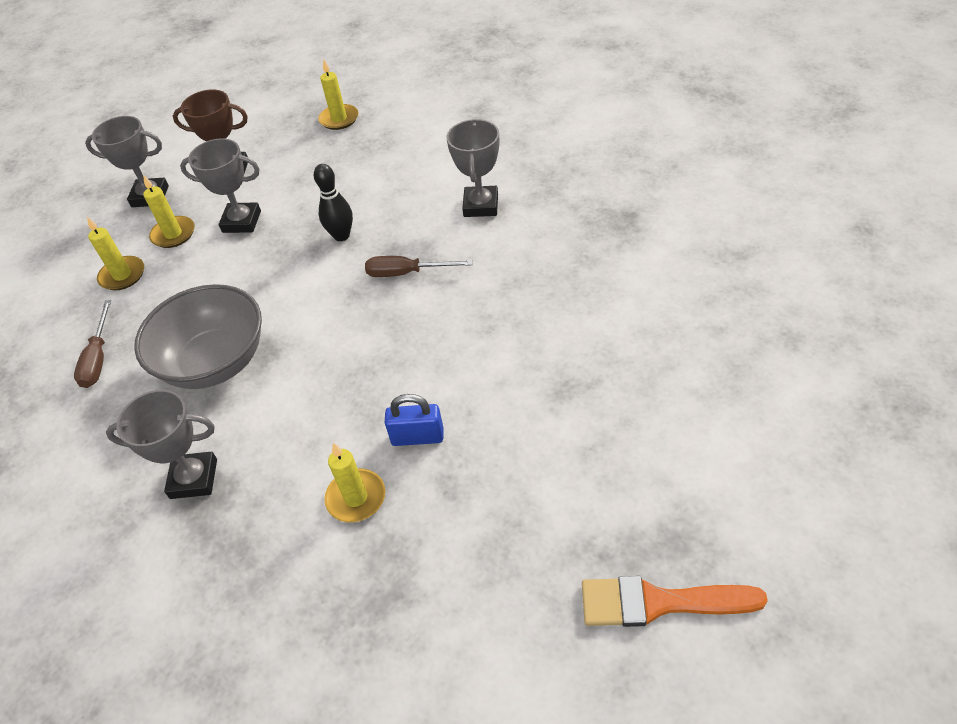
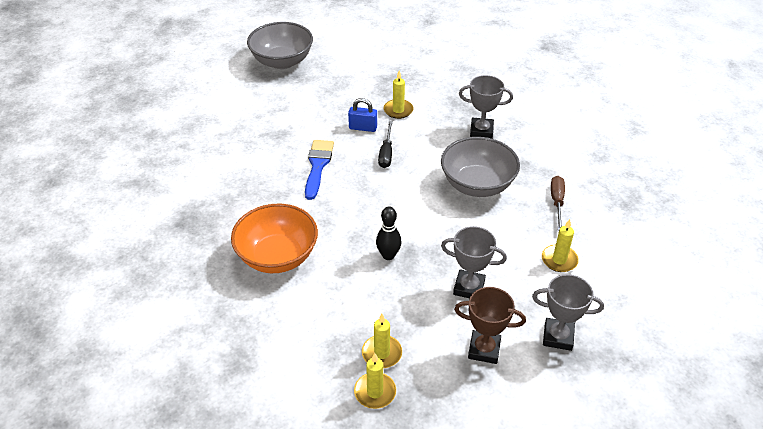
camera: 175 degrees left, 5 degrees down
(173, 234) = (526, 289): yellow candle -> yellow candle (382, 353)
(366, 390) = (386, 153): none -> black screwdriver
(407, 273) = (346, 215): brown screwdriver -> none
(474, 341) = (318, 166): none -> blue brush
(481, 205) = (277, 256): grey trophy -> orange bowl
(659, 602) = (282, 61): orange brush -> grey bowl

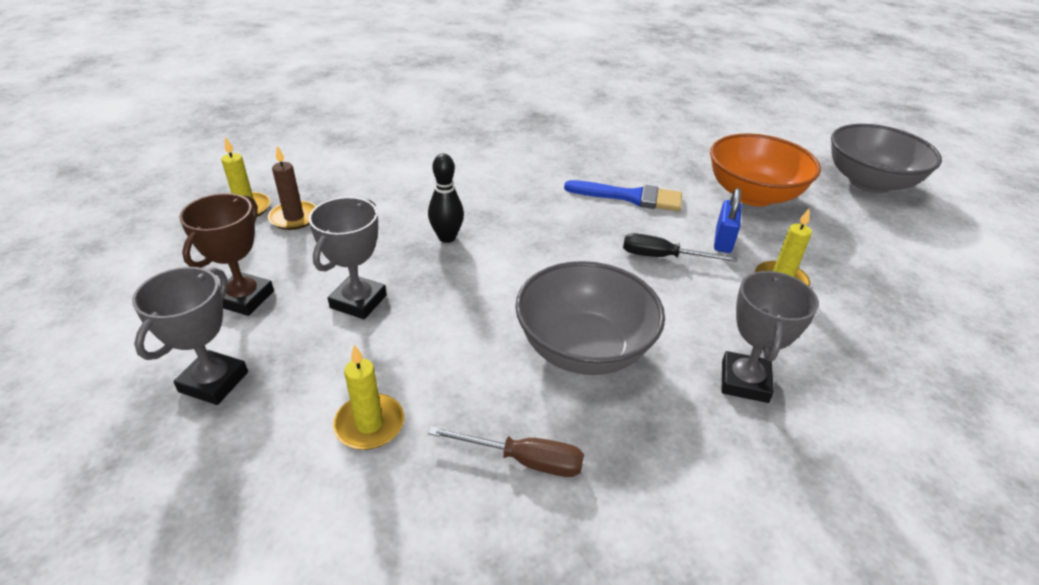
camera: 95 degrees right, 5 degrees down
(277, 256) = (471, 163): orange bowl -> orange bowl (753, 195)
(382, 353) = (294, 217): yellow candle -> brown candle

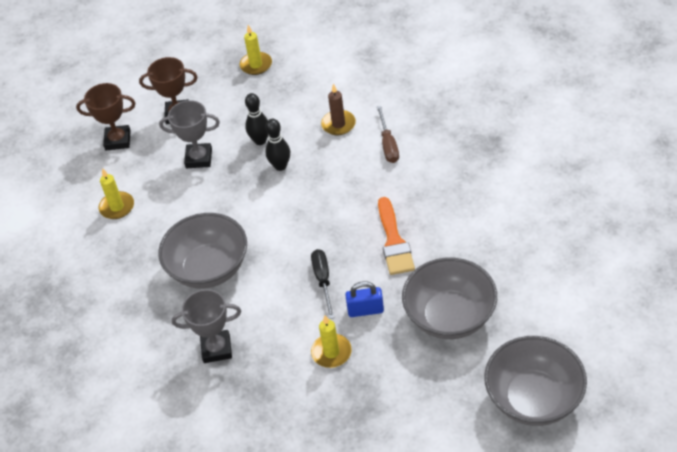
camera: 75 degrees right, 10 degrees up
(214, 382) = (118, 140): grey trophy -> brown trophy
(294, 217) = (259, 90): brown candle -> brown candle (338, 124)
(385, 241) = (260, 140): none -> black bowling pin
(523, 460) = (120, 271): brown screwdriver -> brown screwdriver (388, 145)
(630, 197) = (394, 241): blue brush -> orange brush
(753, 195) = (450, 316): orange bowl -> grey bowl

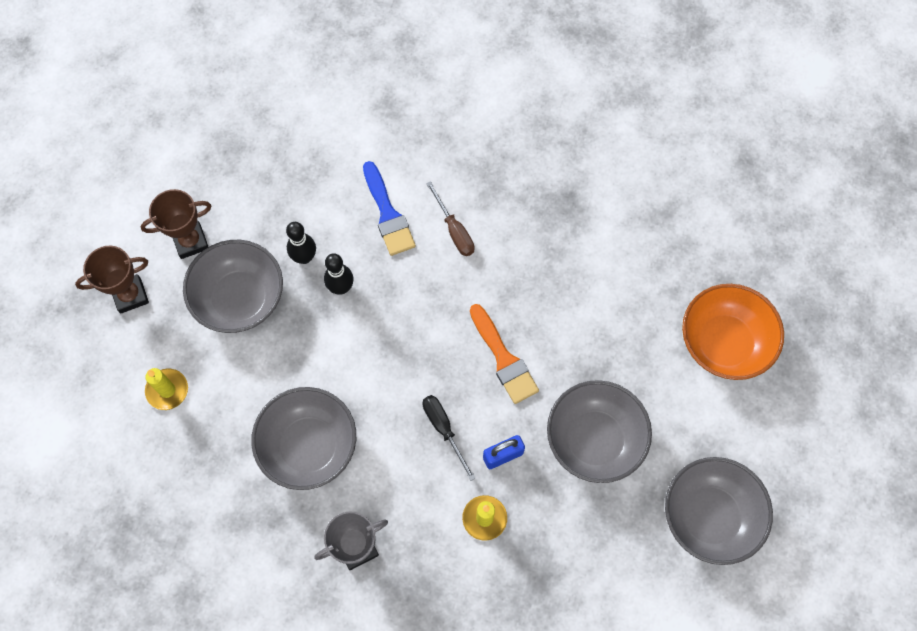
camera: 25 degrees left, 20 degrees up
(199, 158) = (240, 299): grey trophy -> grey bowl
(256, 65) = (259, 149): yellow candle -> none
(338, 124) = (388, 214): brown candle -> blue brush
(594, 270) = (723, 343): none -> orange bowl

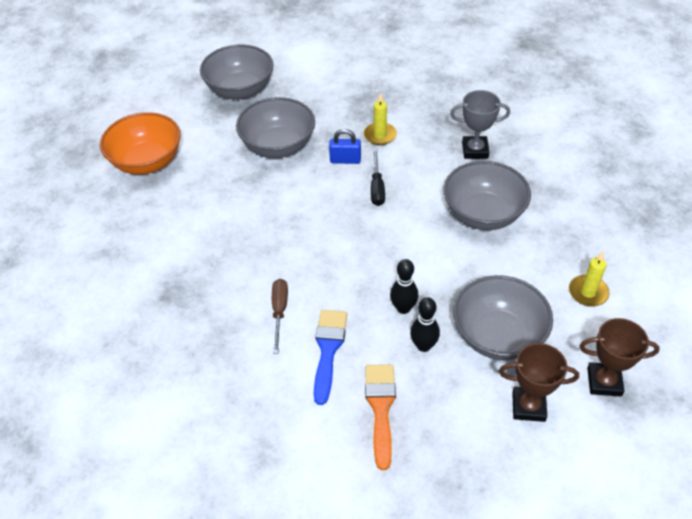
camera: 150 degrees left, 20 degrees down
(504, 359) = (305, 210): orange brush -> orange brush (380, 408)

